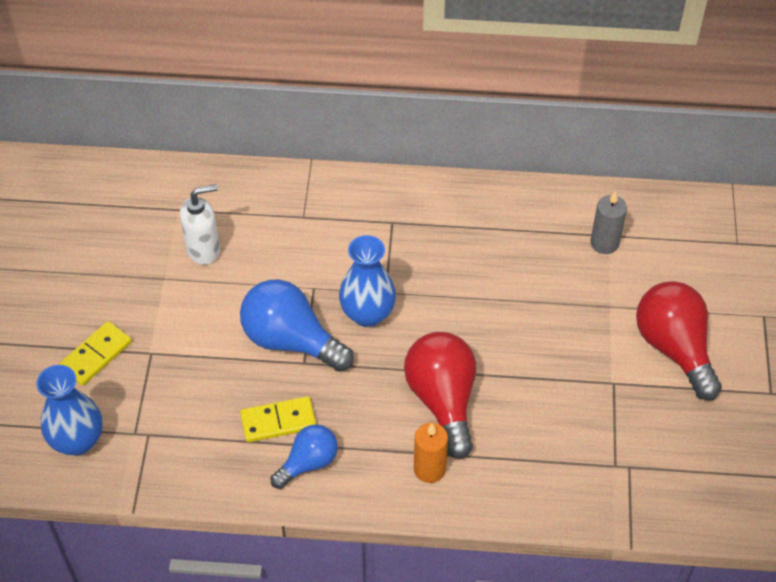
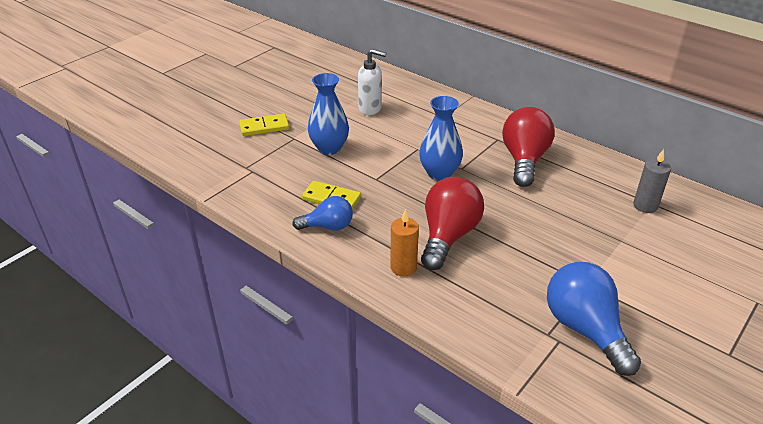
camera: 35 degrees right, 15 degrees down
(78, 441) = (213, 157): blue vase -> blue vase (329, 148)
(291, 340) = (379, 165): blue light bulb -> blue light bulb (585, 329)
(674, 348) = (658, 286): red light bulb -> red light bulb (524, 160)

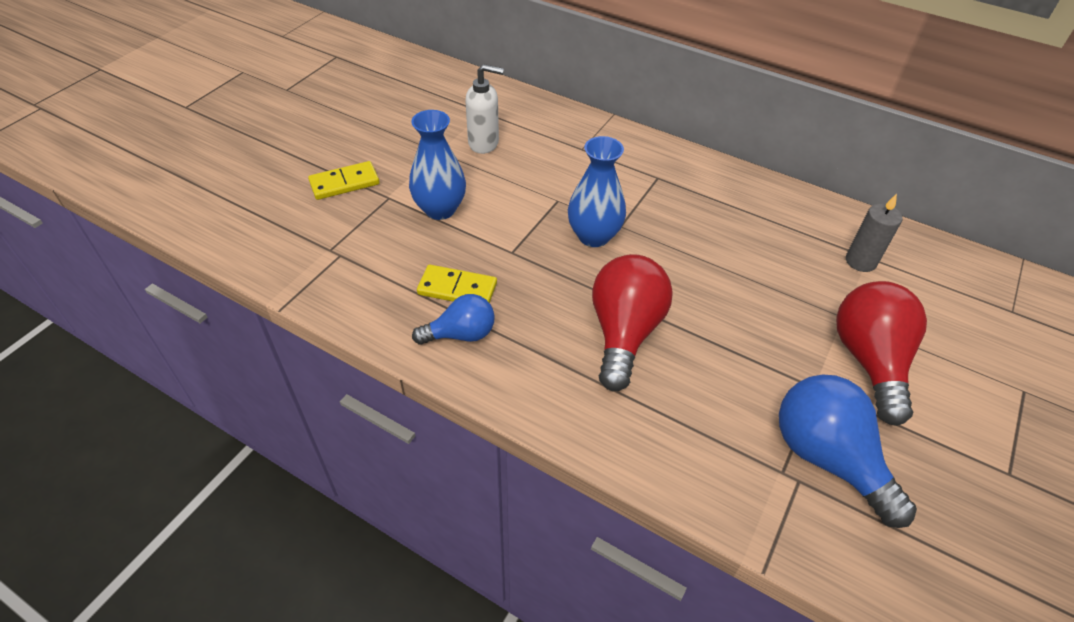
camera: 10 degrees left, 10 degrees up
(403, 267) = (575, 389): orange candle -> none
(524, 160) = (698, 206): red light bulb -> red light bulb (869, 361)

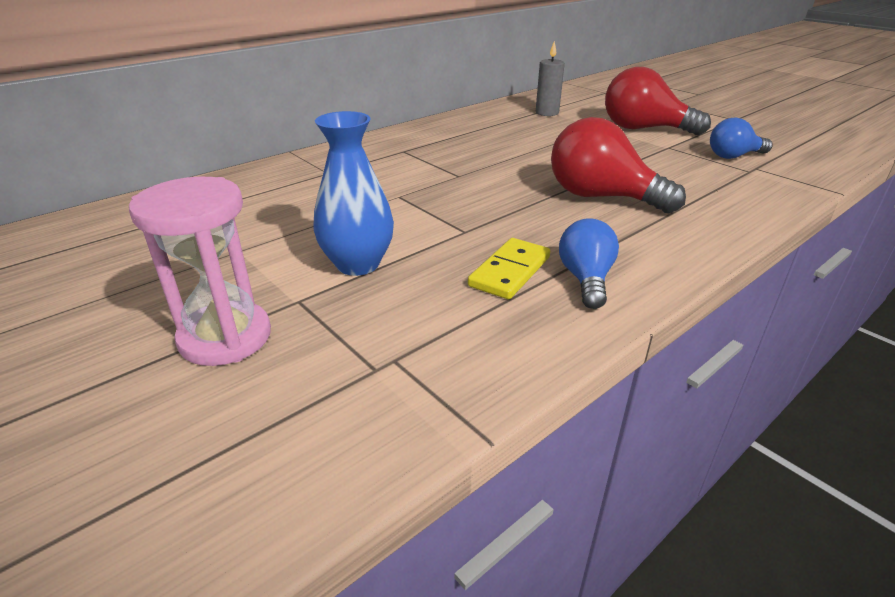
camera: 70 degrees left, 15 degrees down
(344, 183) = (225, 337): yellow domino -> pink hourglass
(484, 143) = (258, 219): white soap dispenser -> none
(594, 236) = (466, 188): blue vase -> none
(827, 458) = (733, 156): blue light bulb -> blue light bulb, size x0.60

